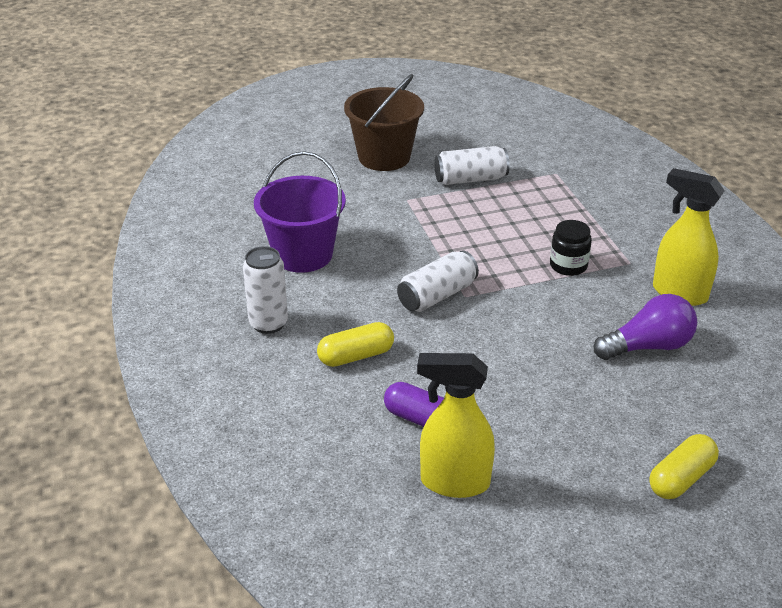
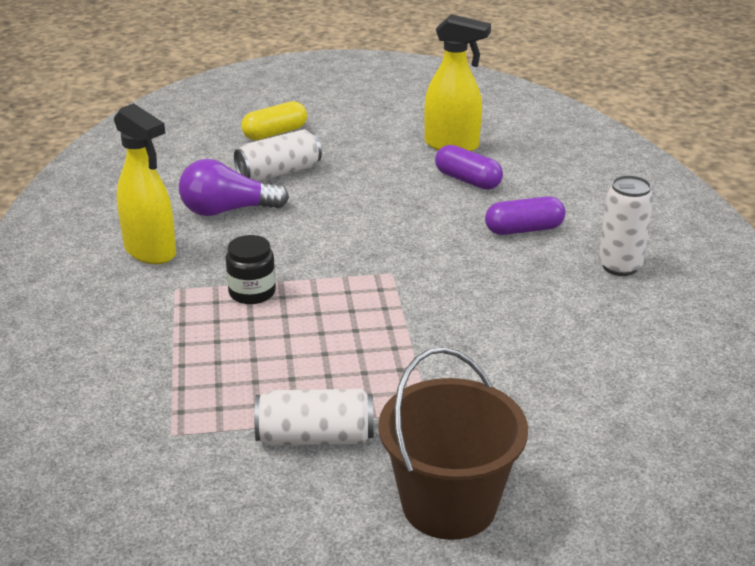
camera: 170 degrees left, 5 degrees down
(303, 254) = (586, 340): purple bucket -> none
(356, 356) = (524, 229): yellow capsule -> purple capsule
(437, 295) = (424, 276): white can -> white can (279, 173)

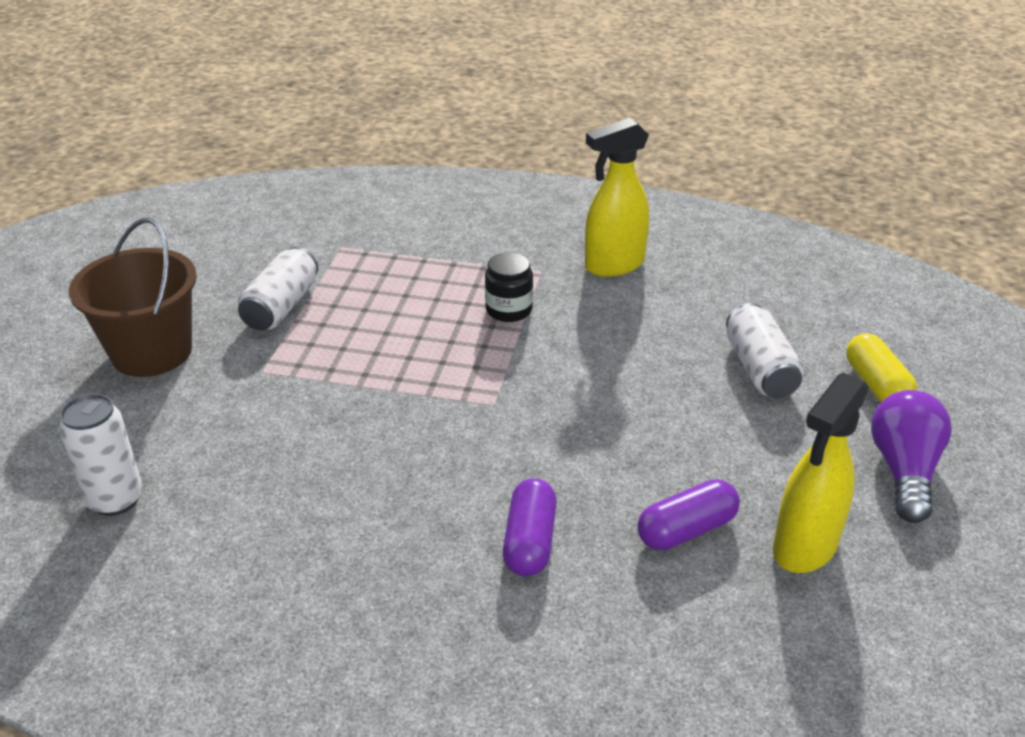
camera: 110 degrees right, 5 degrees up
(227, 210) = (678, 319): purple light bulb -> purple light bulb (904, 471)
(620, 266) = (394, 603): white can -> white can (116, 499)

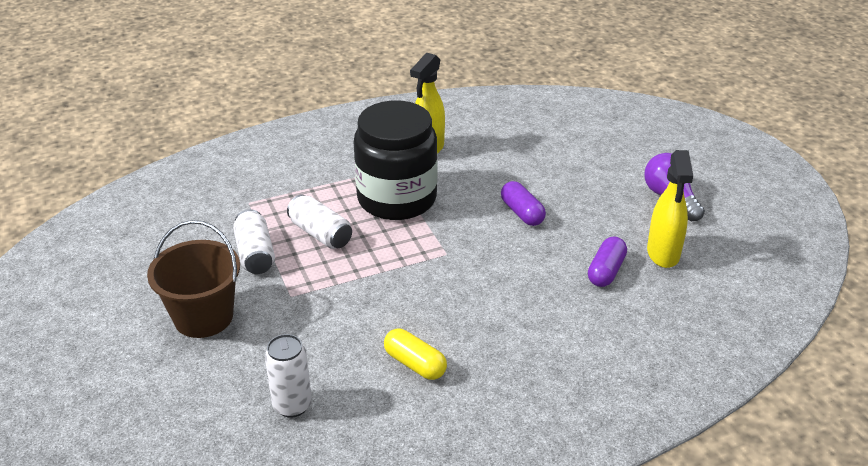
camera: 35 degrees left, 0 degrees up
(509, 310) = (397, 199): black jar -> black jar, size x2.49
(529, 541) = (541, 313): purple capsule -> purple capsule (522, 213)
(759, 369) = (560, 176): white can -> white can (320, 234)
(876, 385) = (621, 161): yellow capsule -> yellow capsule (415, 364)

